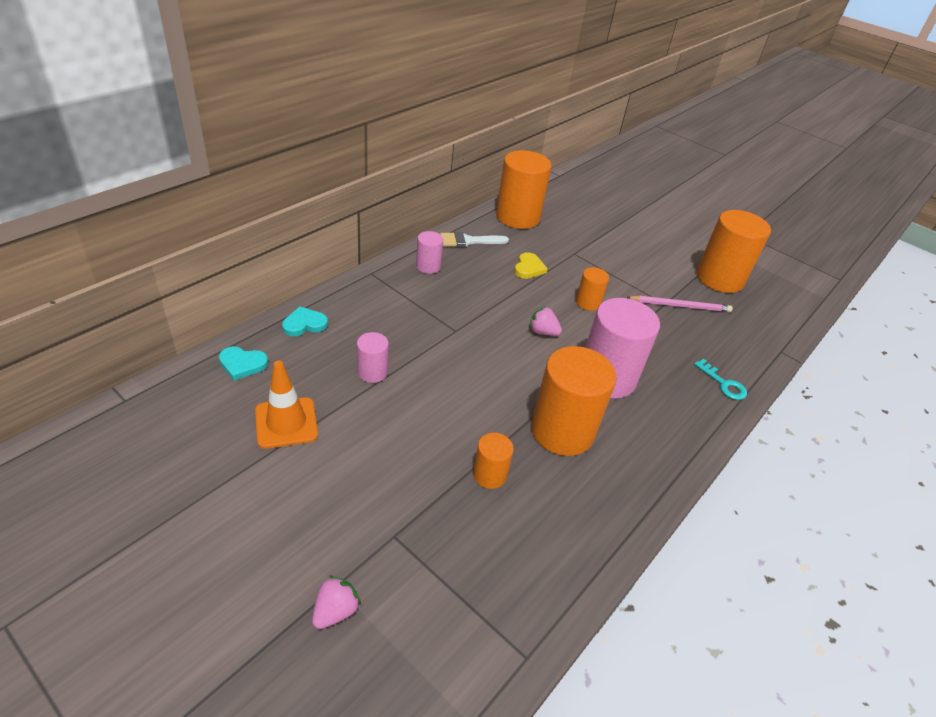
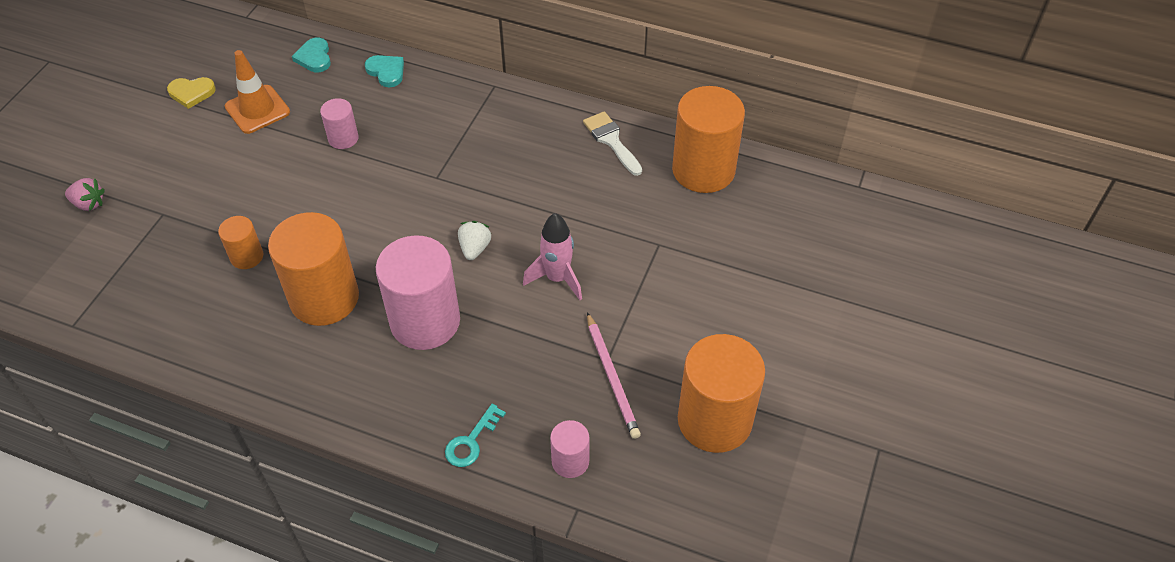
camera: 75 degrees right, 10 degrees up
(428, 266) = (536, 123): pink cylinder -> pink cylinder (570, 461)
(529, 268) = (592, 208): yellow heart -> yellow heart (191, 93)
(543, 332) = (474, 248): pink strawberry -> white strawberry
(588, 302) = (557, 278): orange cylinder -> pink rocket

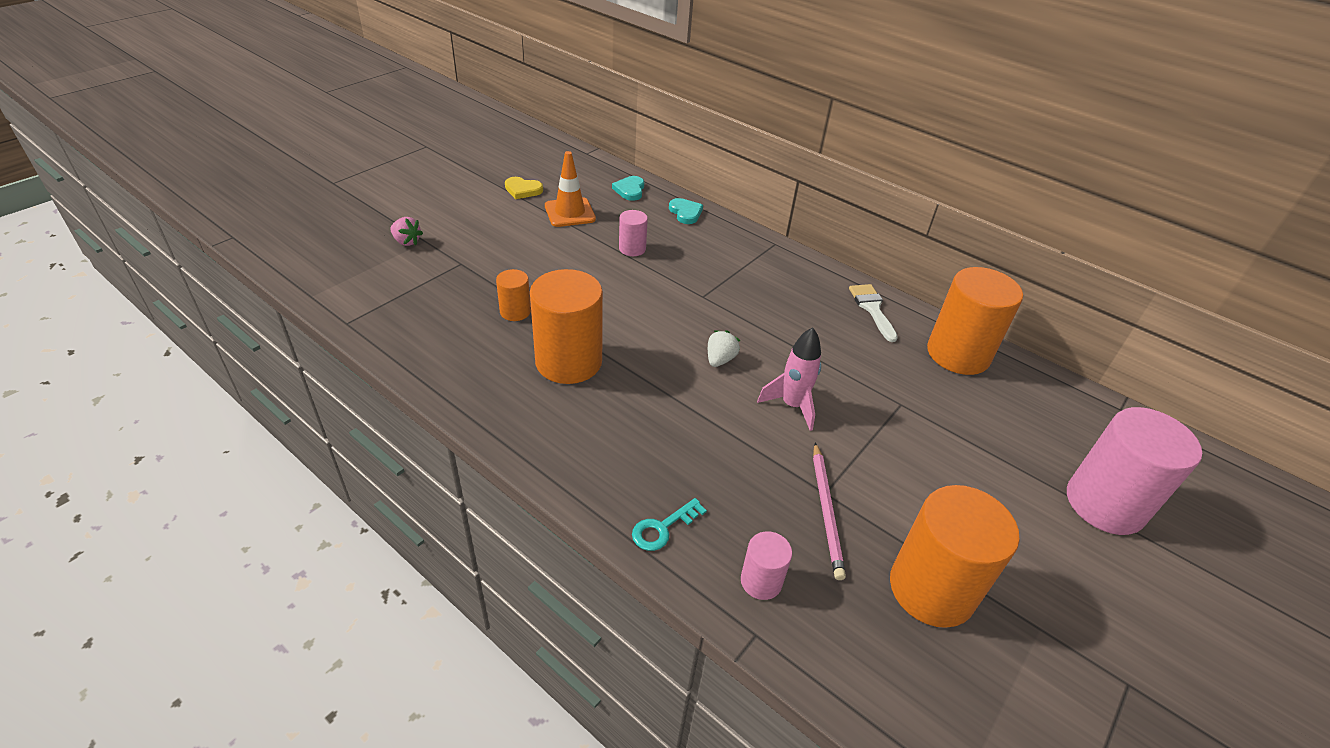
camera: 15 degrees right, 10 degrees down
(425, 321) = (653, 406): pink cylinder -> pink cylinder (1104, 504)

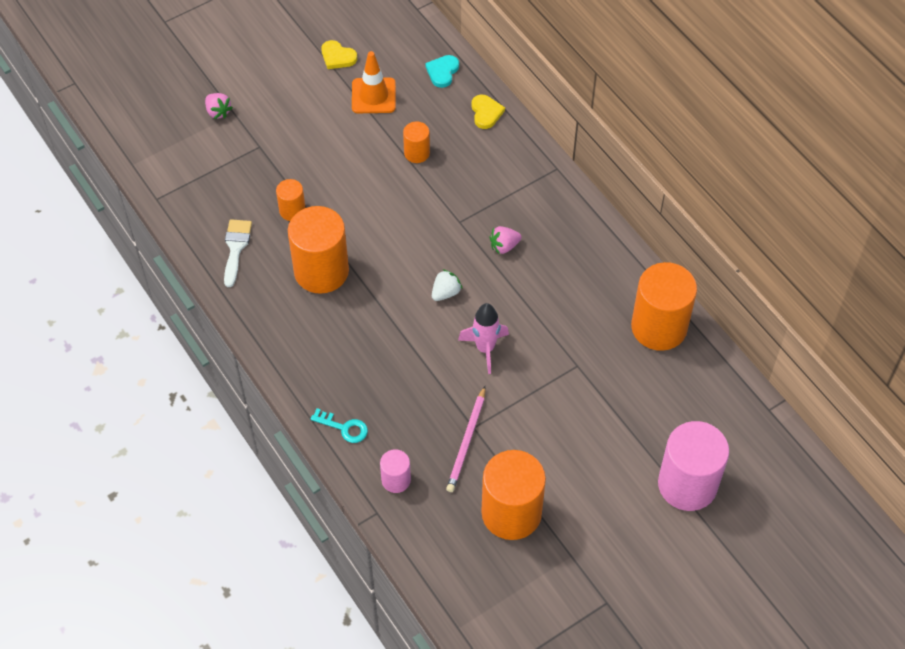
camera: 20 degrees right, 15 degrees up
(632, 249) = (417, 153): pink cylinder -> orange cylinder
(663, 528) = (344, 427): turquoise key -> turquoise key turned 135 degrees counterclockwise
(685, 213) = (486, 113): turquoise heart -> yellow heart
(760, 310) = (504, 246): none -> pink strawberry
(872, 309) = (609, 264): white brush -> white brush (236, 248)

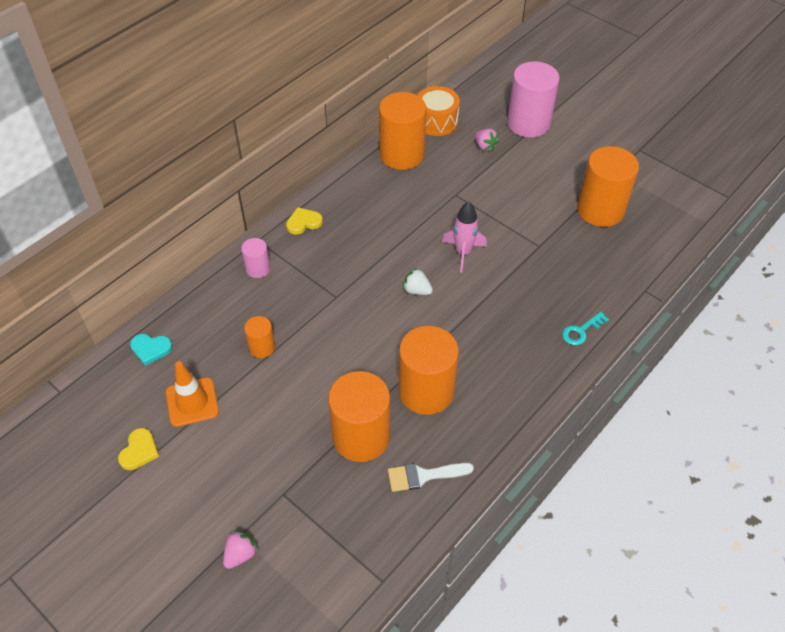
camera: 105 degrees left, 5 degrees down
(292, 210) = (361, 436): orange cylinder -> orange cylinder, size x2.03
(344, 427) = (581, 331): turquoise key -> turquoise key turned 135 degrees counterclockwise
(396, 480) = (610, 284): pink cylinder -> pink cylinder (258, 269)
(466, 441) = (554, 247): pink pencil -> none
(486, 113) = (200, 303): yellow heart -> yellow heart (303, 222)
(504, 246) = (354, 260): pink strawberry -> pink strawberry (485, 146)
(712, 379) = (436, 121): none -> orange drum

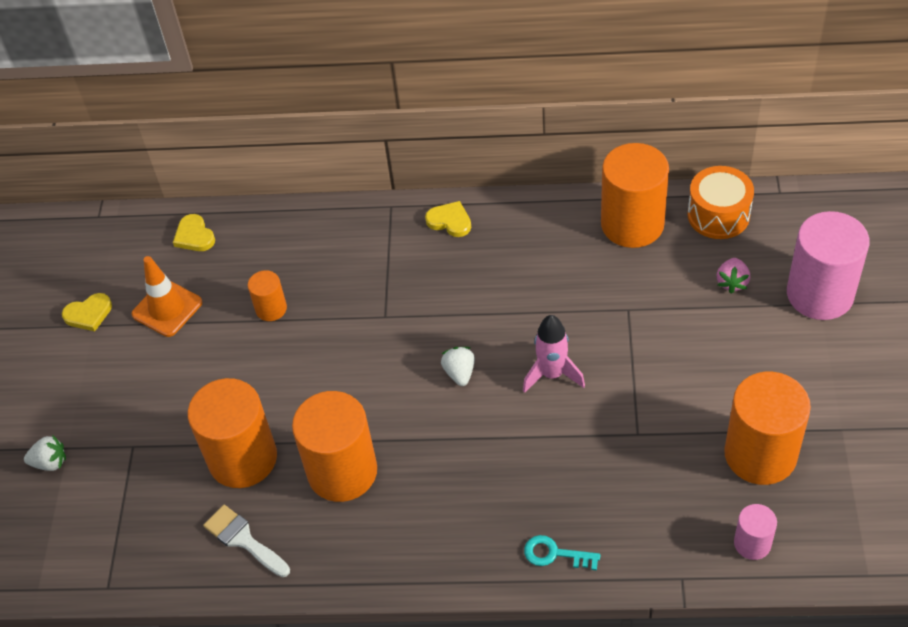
camera: 55 degrees right, 0 degrees up
(151, 349) = (194, 236): turquoise heart -> yellow heart
(240, 554) = (50, 462): pink strawberry -> white strawberry
(258, 269) = (357, 234): pink cylinder -> pink cylinder (752, 543)

